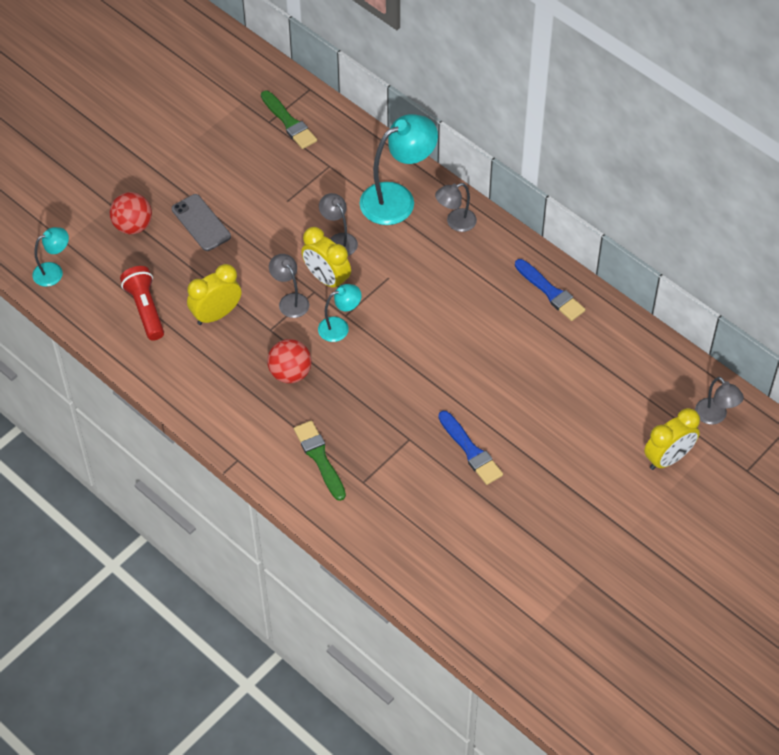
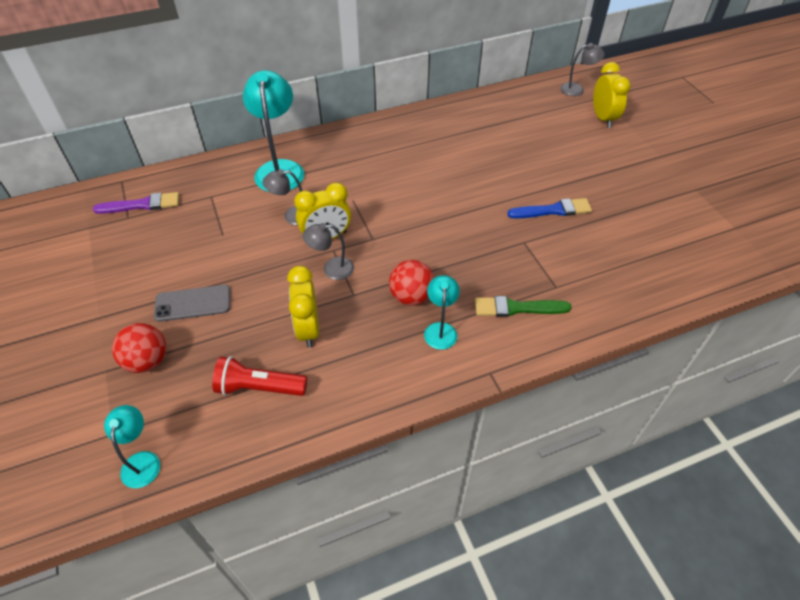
camera: 65 degrees left, 5 degrees down
(289, 122) = (142, 205): green brush -> purple brush
(340, 327) = (383, 246): turquoise lamp -> turquoise lamp (440, 329)
(455, 222) = (329, 147): grey lamp -> none
(551, 292) = (428, 123): blue brush -> none

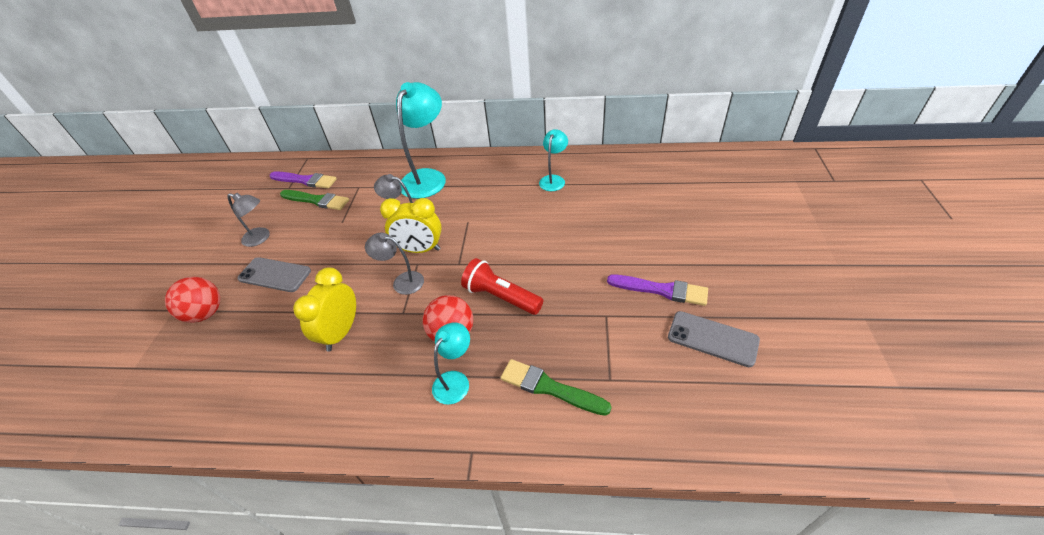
camera: 30 degrees right, 5 degrees down
(142, 461) = (131, 403): turquoise lamp -> turquoise lamp (553, 179)
(175, 221) = (317, 200): none -> green brush
(259, 387) = (261, 373): red flashlight -> red flashlight (500, 297)
(553, 210) = (661, 290): blue brush -> purple brush
(577, 89) = (772, 166): grey lamp -> grey lamp (261, 238)
(603, 118) = (785, 204): yellow clock -> none
(609, 234) = (712, 339): none -> grey phone

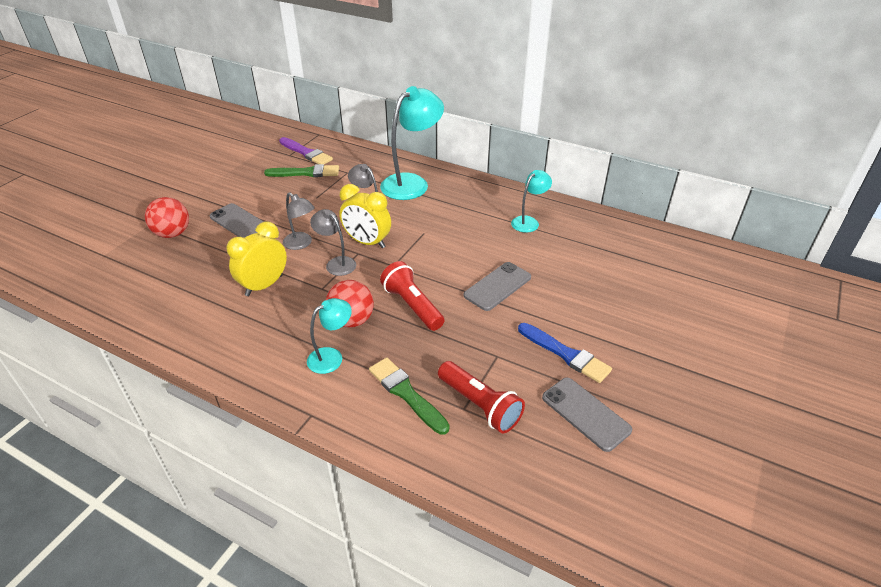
camera: 20 degrees right, 5 degrees down
(261, 238) = (244, 189): grey lamp -> grey lamp (301, 244)
(317, 200) = (306, 173): green brush -> green brush turned 45 degrees counterclockwise
(565, 249) = (497, 286): none -> grey phone
(622, 370) = (480, 405): none -> red flashlight
(661, 290) = (566, 354): purple brush -> blue brush

